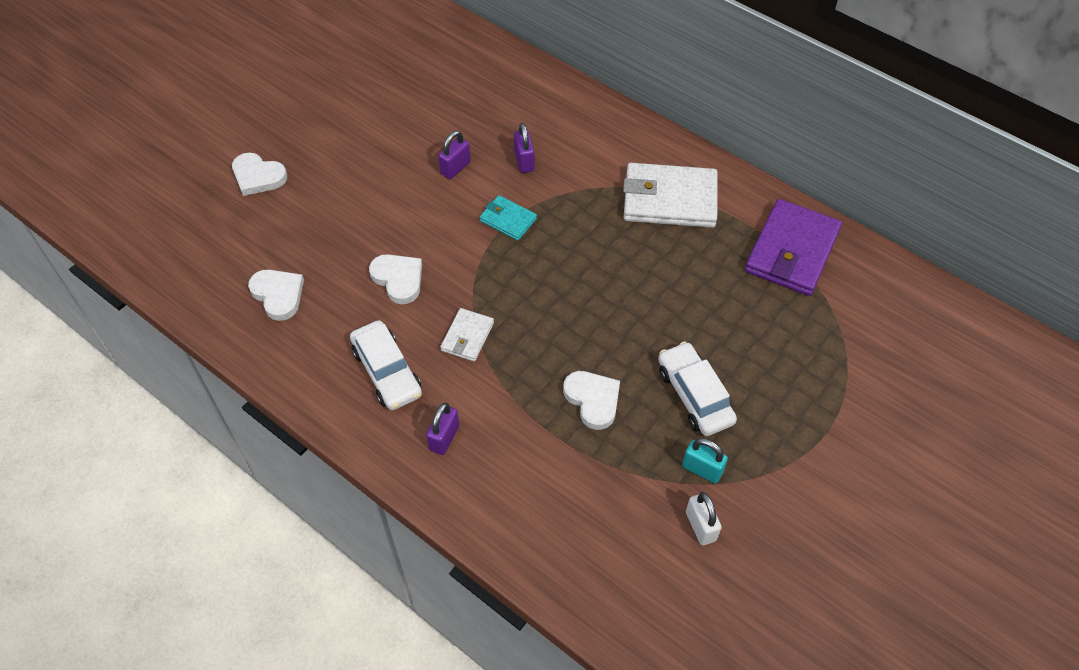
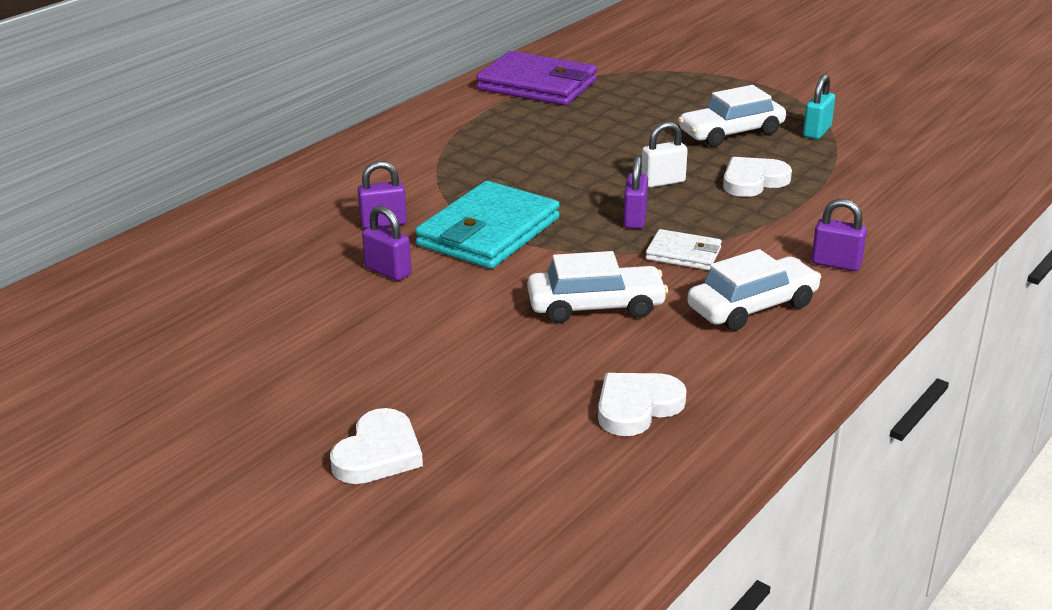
camera: 90 degrees left, 25 degrees down
(398, 279) = (596, 306): white heart -> white car
(508, 220) = (488, 232): turquoise wallet -> turquoise wallet, size x1.95
(525, 309) = (635, 219): none -> purple padlock
(669, 199) = (460, 139): white wallet -> none
(700, 526) = (880, 134): white padlock -> white padlock (663, 182)

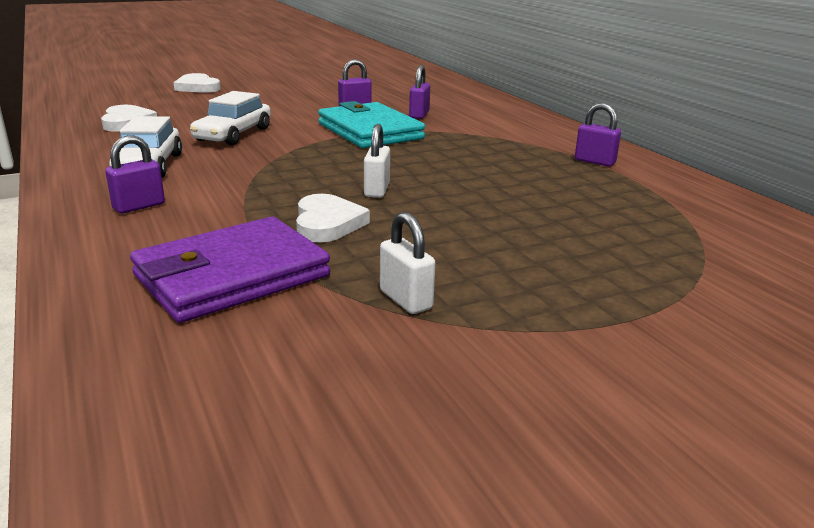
camera: 115 degrees right, 5 degrees down
(537, 85) = (669, 196): purple wallet -> purple wallet (232, 276)
(635, 219) = (326, 167): purple padlock -> purple padlock (594, 162)
(683, 254) = (250, 167): white wallet -> none
(731, 133) = (455, 249): white car -> none
(817, 132) = (405, 300): turquoise padlock -> white padlock

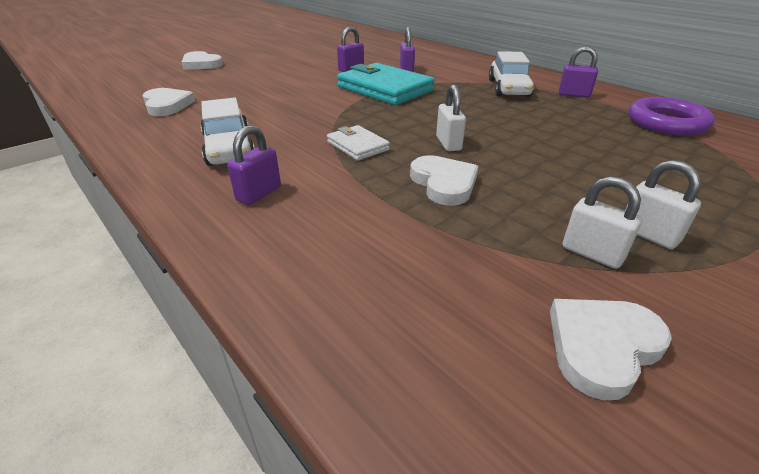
camera: 15 degrees left, 10 degrees up
(232, 276) = (420, 258): purple wallet -> none
(233, 134) = (275, 106): white car -> white car (508, 88)
(277, 180) = (358, 146): none -> white wallet
(319, 362) = (602, 347): none -> white heart
(489, 296) = (648, 235): none -> white padlock
(674, 203) = (666, 122): none -> purple ring

